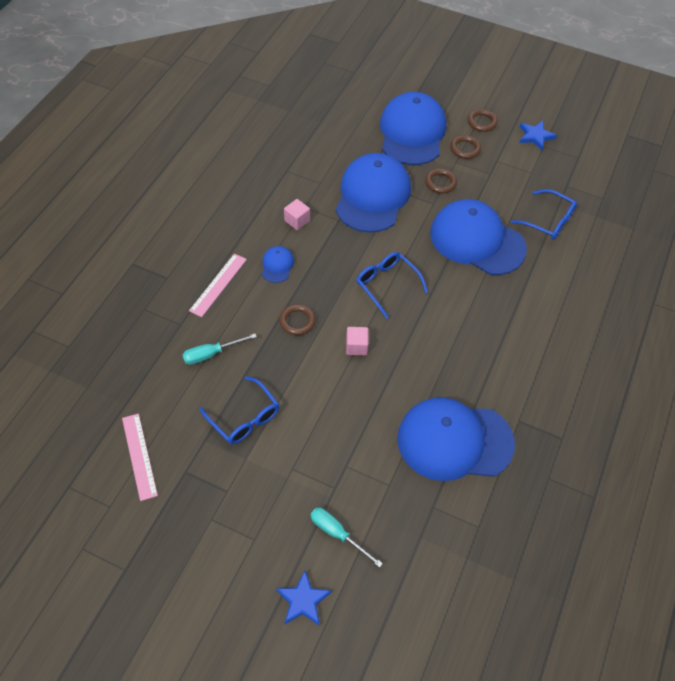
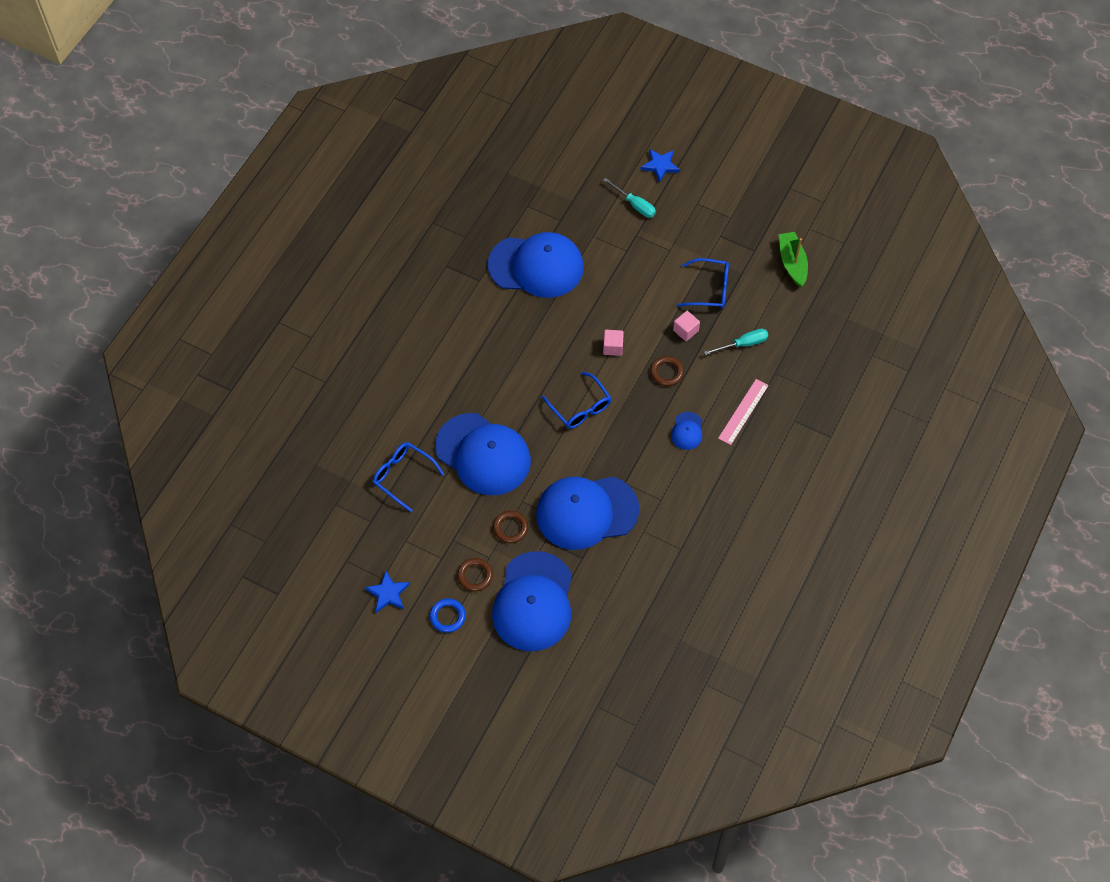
camera: 175 degrees left, 5 degrees up
(139, 456) = (792, 263): pink ruler -> green boat
(244, 418) = (710, 289): blue glasses -> blue glasses turned 135 degrees clockwise
(297, 220) = (668, 482): pink cube -> pink cube (685, 331)
(372, 196) = (586, 512): blue cap -> blue cap turned 60 degrees clockwise
(482, 122) = (447, 616): brown ring -> blue ring

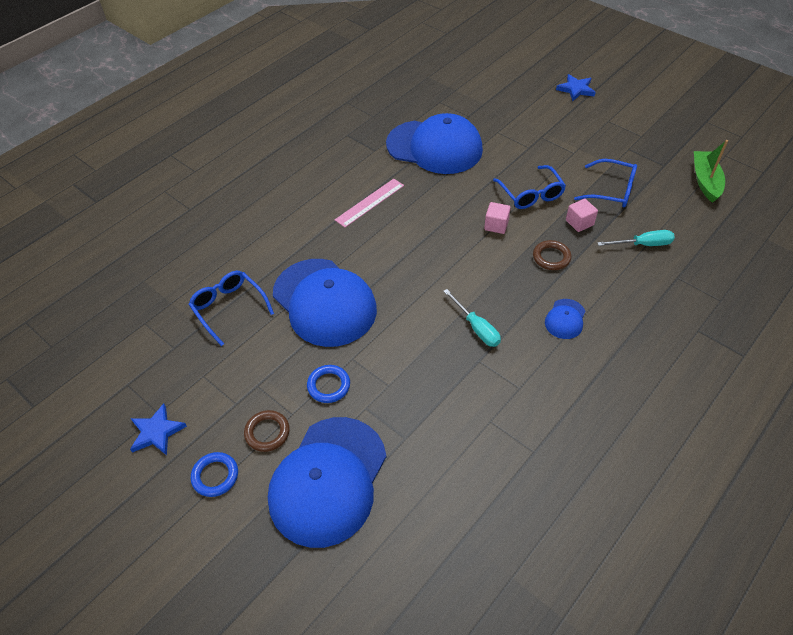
camera: 15 degrees right, 10 degrees down
(510, 528) = (328, 385): brown ring -> blue ring
(580, 407) = (446, 275): blue glasses -> blue glasses (531, 194)
(586, 512) = (425, 385): blue cap -> none
(635, 205) = (545, 114): turquoise screwdriver -> turquoise screwdriver (476, 328)
(743, 412) = (636, 310): pink ruler -> pink ruler (370, 202)

